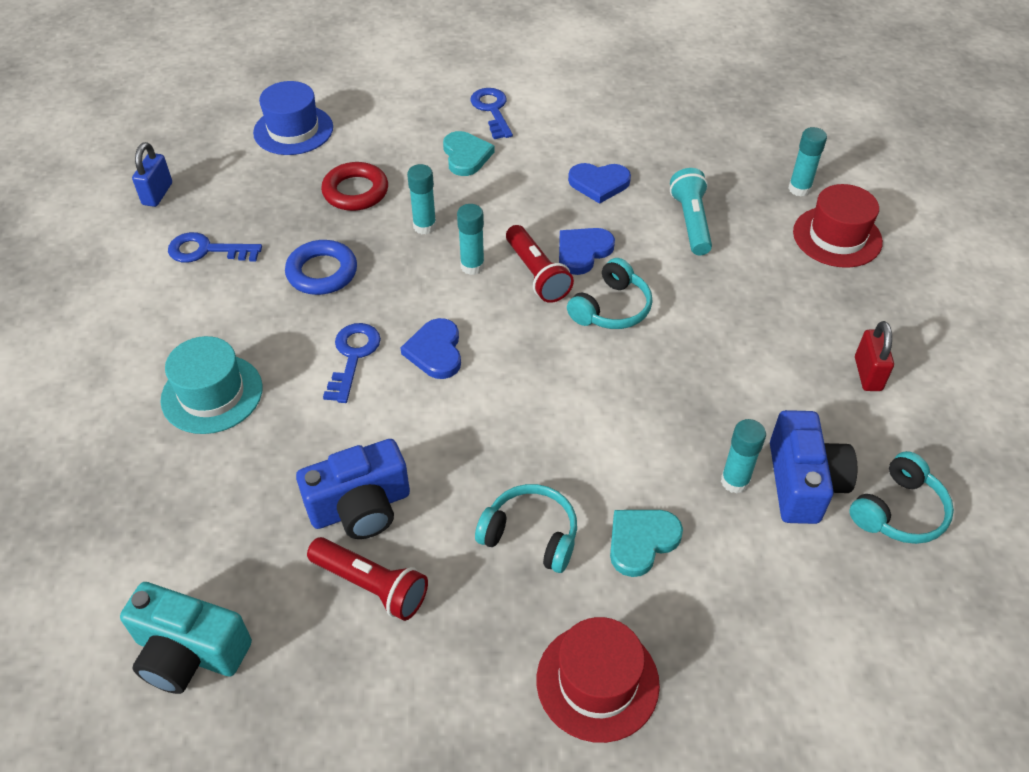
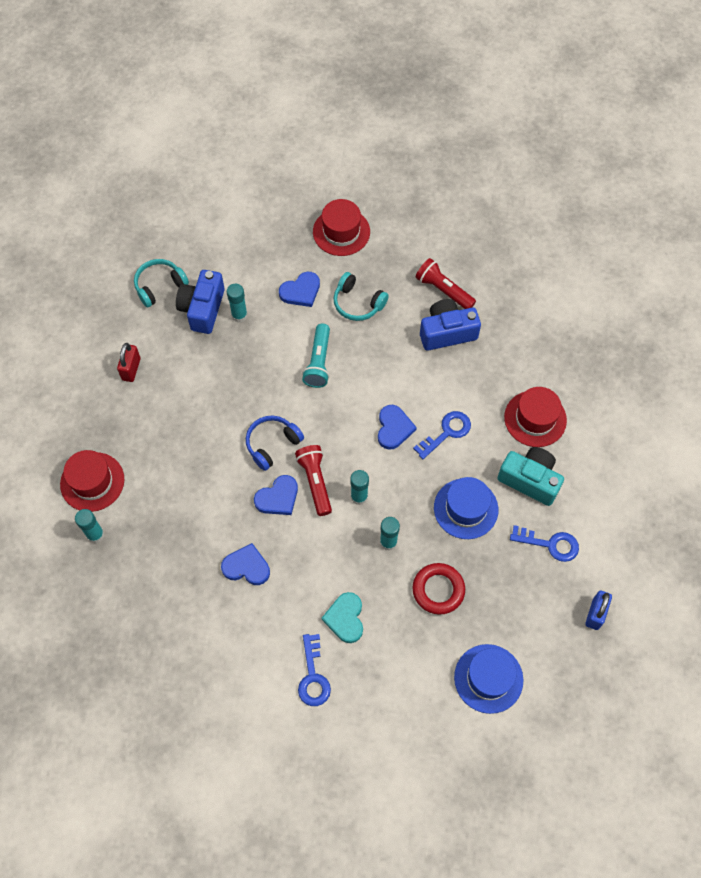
camera: 170 degrees left, 15 degrees up
(189, 652) = (533, 272): turquoise camera -> turquoise camera (530, 480)
(212, 394) = (535, 419): turquoise hat -> red hat
(322, 272) = (466, 508): blue ring -> blue hat
(353, 356) = (447, 432): blue key -> blue key turned 150 degrees counterclockwise
(611, 308) = (272, 444): turquoise headphones -> blue headphones
(641, 541) = (301, 291): turquoise heart -> blue heart
(691, 222) = (190, 513): turquoise flashlight -> turquoise flashlight (318, 362)

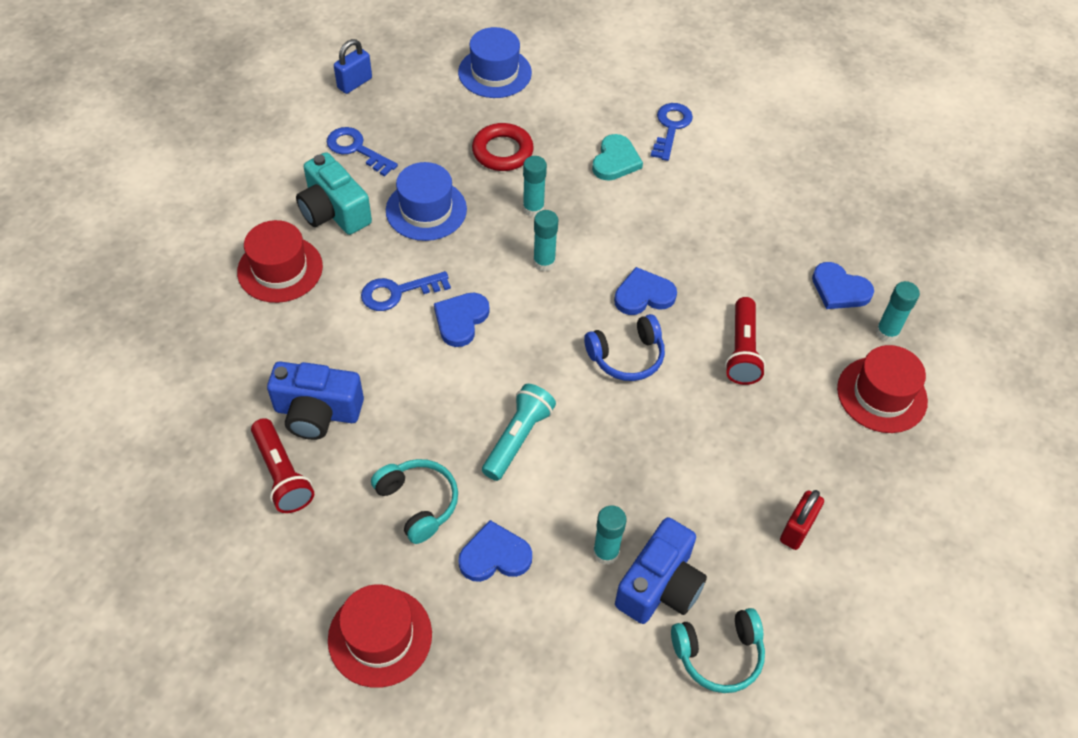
camera: 160 degrees left, 10 degrees down
(246, 566) = (708, 240): blue heart -> blue heart (839, 289)
(315, 482) = (590, 295): red flashlight -> red flashlight (742, 350)

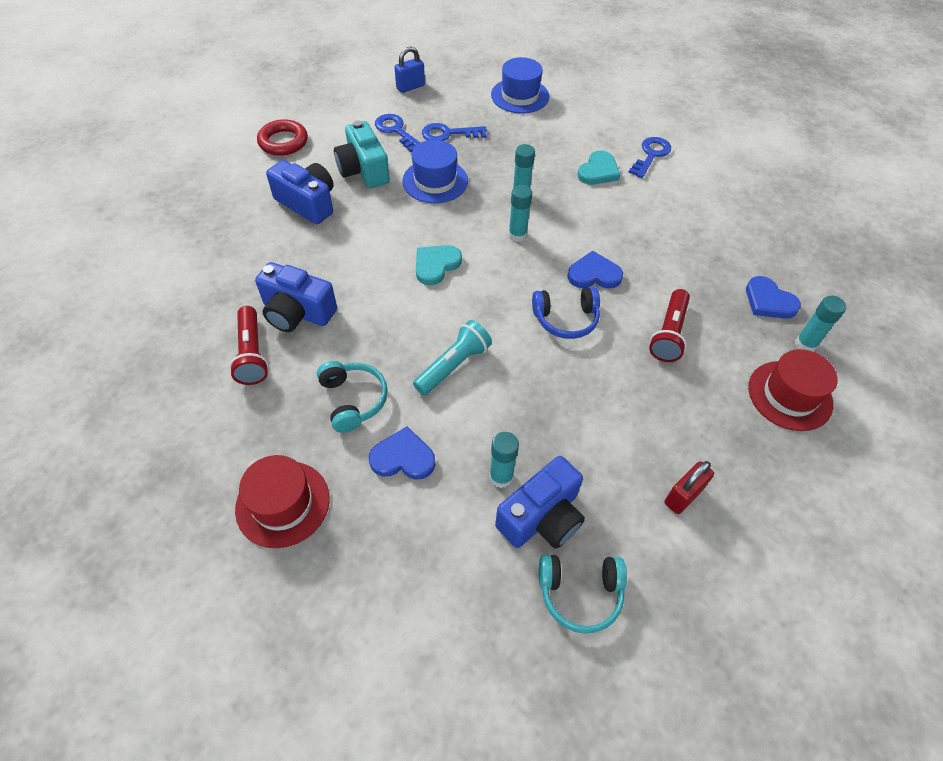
camera: 15 degrees right, 0 degrees up
(280, 269) = (308, 203): red hat -> blue camera
(398, 292) = (392, 235): blue key -> blue key (448, 134)
(461, 320) = (436, 265): blue heart -> turquoise heart
(502, 151) = (509, 150): red ring -> red ring (283, 142)

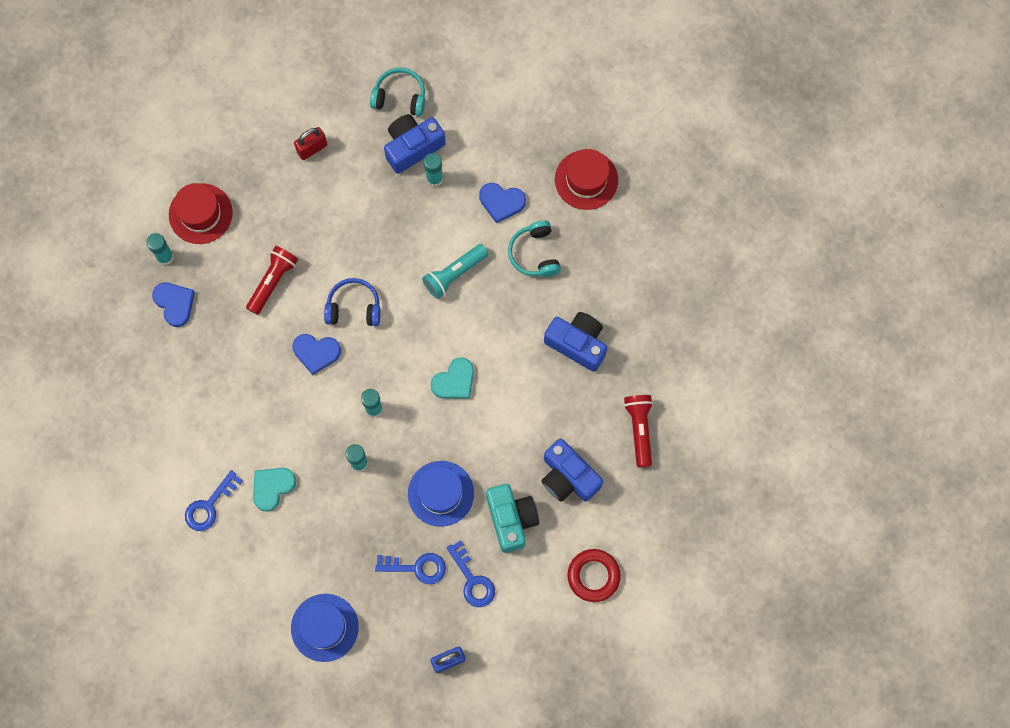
camera: 170 degrees left, 20 degrees up
(252, 354) = (613, 306): red flashlight -> red flashlight (639, 430)

